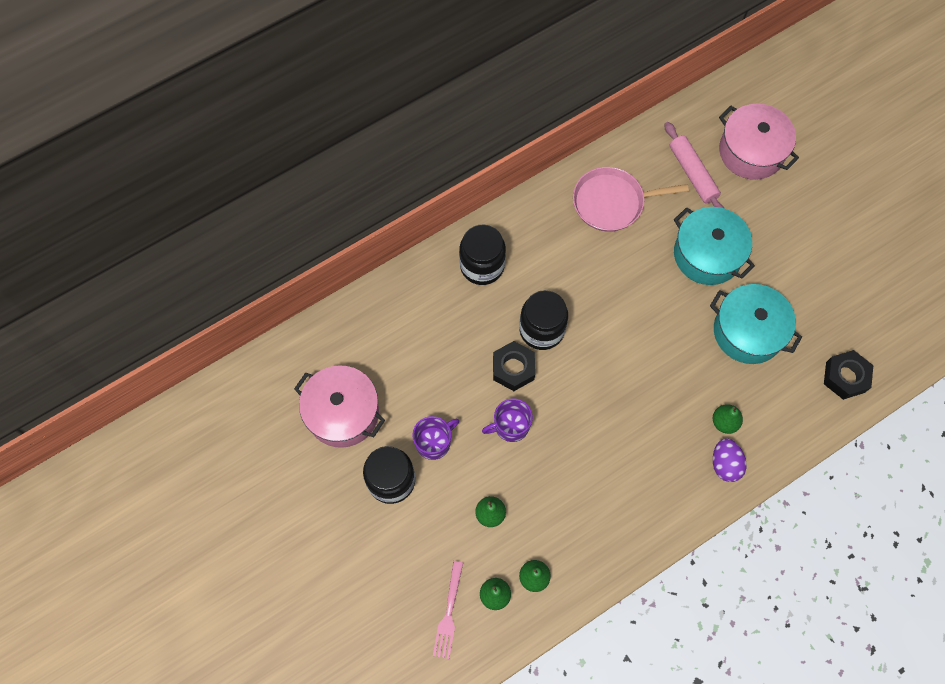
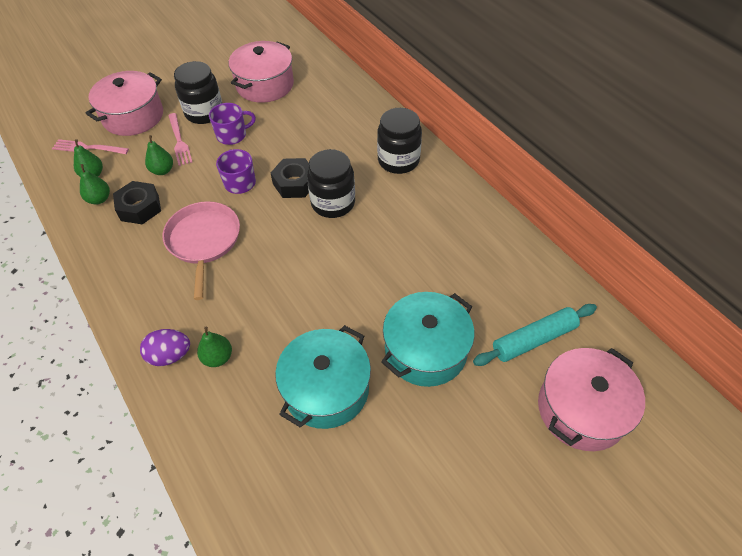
camera: 90 degrees right, 15 degrees down
(393, 569) = (133, 116): none -> pink pot
(434, 442) = (232, 135): purple mug -> purple mug turned 75 degrees counterclockwise
(442, 502) = (179, 141): none -> pink fork
(612, 202) = (481, 260): pink pan -> pink pan (203, 241)
(692, 174) = (533, 339): pink rolling pin -> turquoise rolling pin
(845, 377) = (258, 505): black nut -> black nut (140, 208)

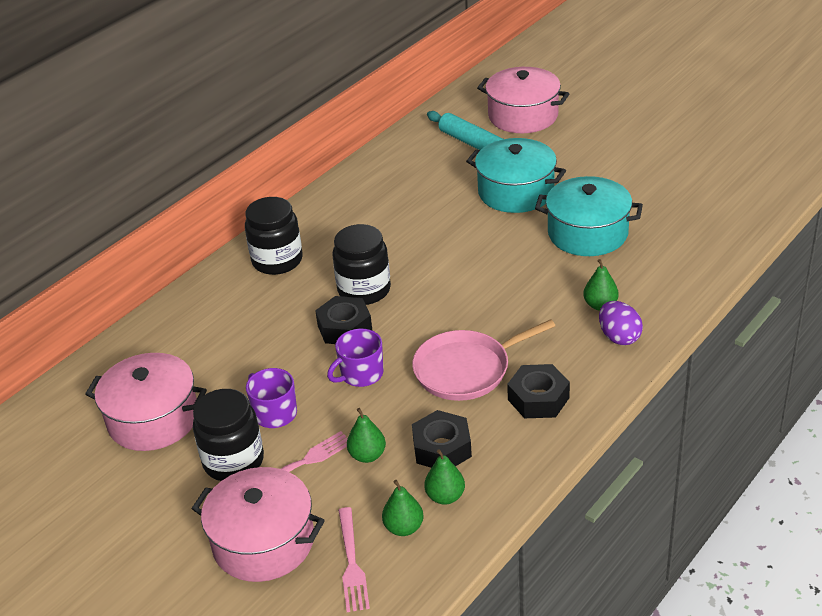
camera: 105 degrees left, 15 degrees down
(143, 275) = (538, 398): none -> black nut

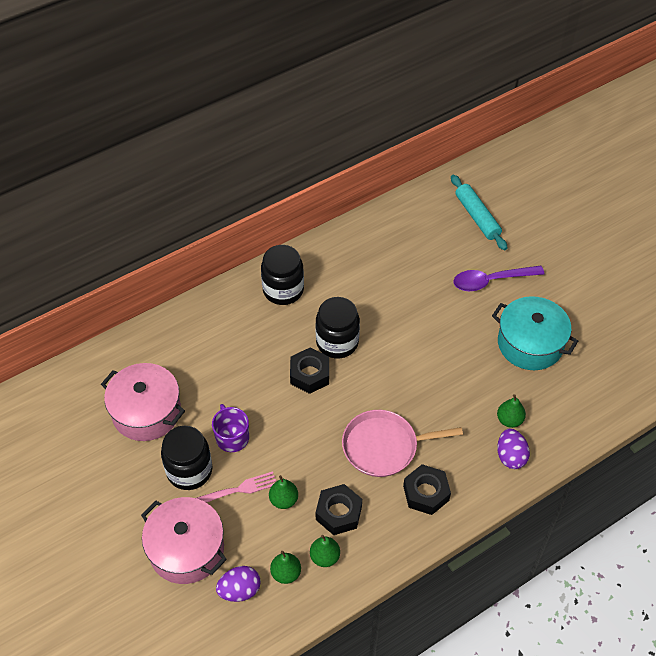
camera: 15 degrees right, 15 degrees up
(352, 563) = (240, 590): pink fork -> purple egg
(361, 374) = (306, 423): purple mug -> none
(516, 192) = (491, 281): turquoise pot -> purple spoon
(523, 116) = (530, 200): pink pot -> none

